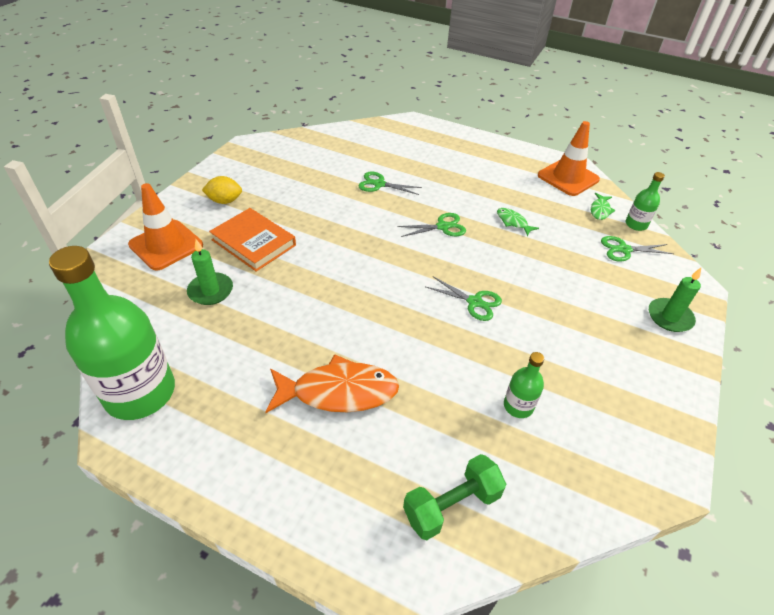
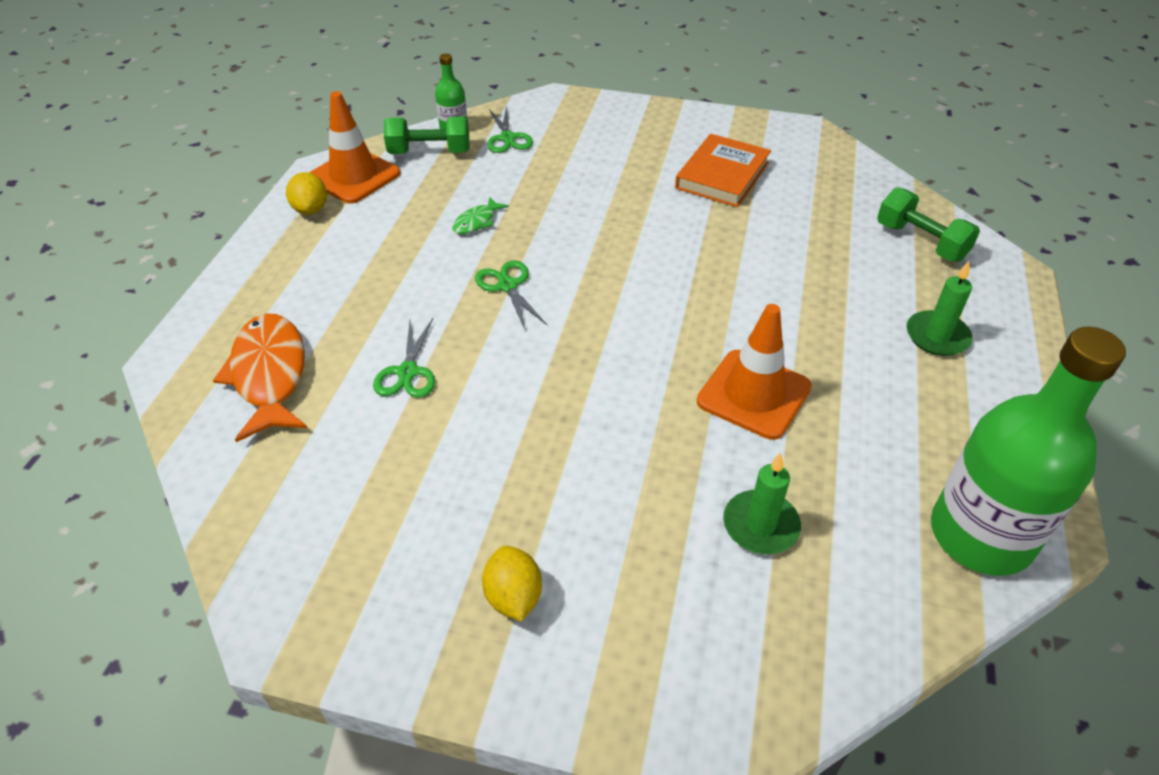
camera: 100 degrees left, 0 degrees up
(166, 245) = (681, 646): orange traffic cone -> orange traffic cone (753, 394)
(253, 242) = (623, 505): orange book -> orange book (722, 175)
(338, 392) = (852, 338): orange fish -> orange fish (270, 375)
(475, 302) = (651, 245): green scissors -> none
(518, 406) = (786, 208): green bottle -> none
(531, 161) = (311, 209): none -> yellow lemon
(600, 210) = (429, 152): green fish -> green dumbbell
(669, 317) = (611, 117): green candle -> green candle (937, 336)

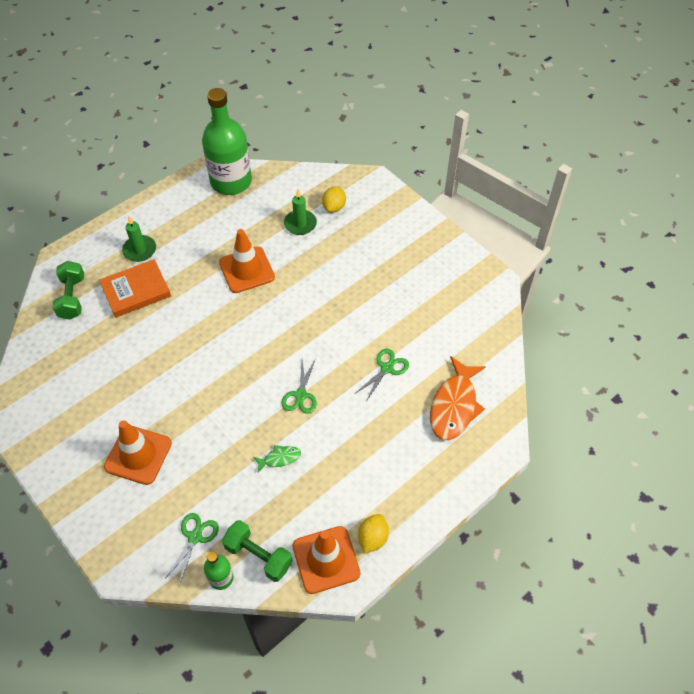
camera: 145 degrees left, 10 degrees up
(513, 597) = (407, 249): yellow lemon -> yellow lemon (334, 207)
(637, 160) = (138, 455): none -> orange traffic cone
(722, 175) = (105, 408): orange book -> orange book (136, 291)

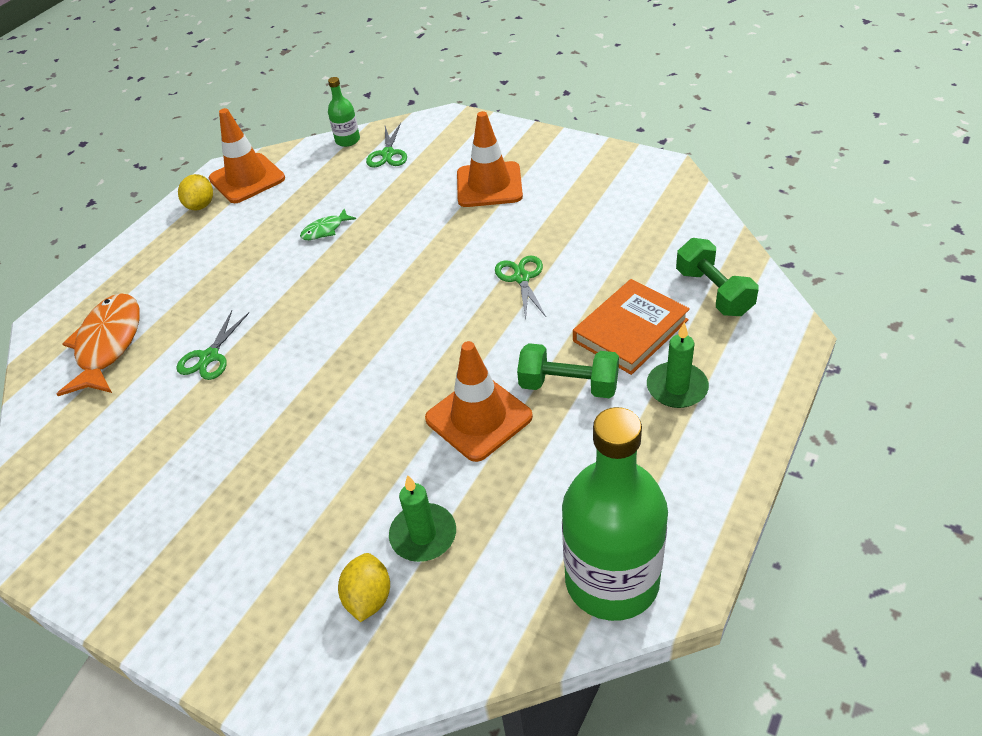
camera: 165 degrees right, 10 degrees down
(258, 556) = (317, 162): green dumbbell -> green dumbbell (568, 385)
(301, 395) = (322, 291): green scissors -> green scissors (521, 278)

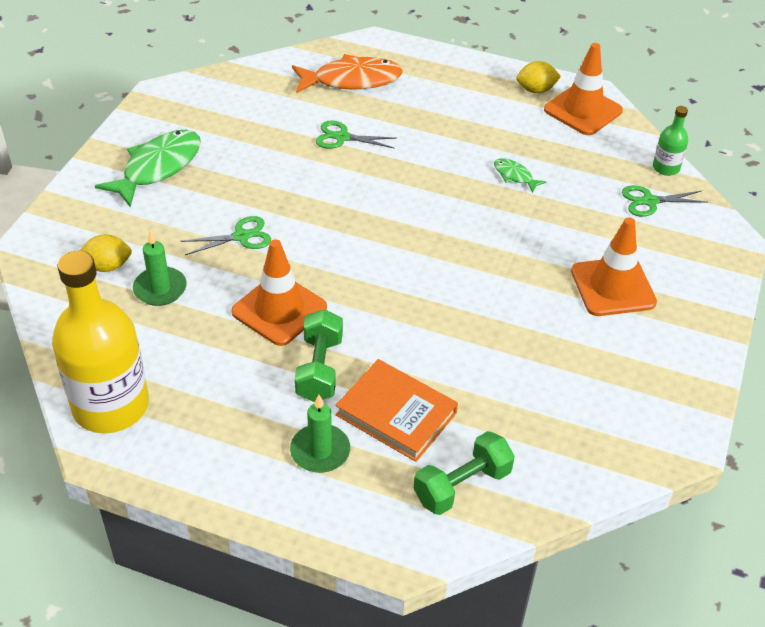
camera: 75 degrees right, 0 degrees up
(190, 546) = (158, 168): none -> green fish
(521, 278) = (464, 325): green scissors -> green scissors (241, 236)
(612, 580) = (111, 406): green bottle -> yellow bottle

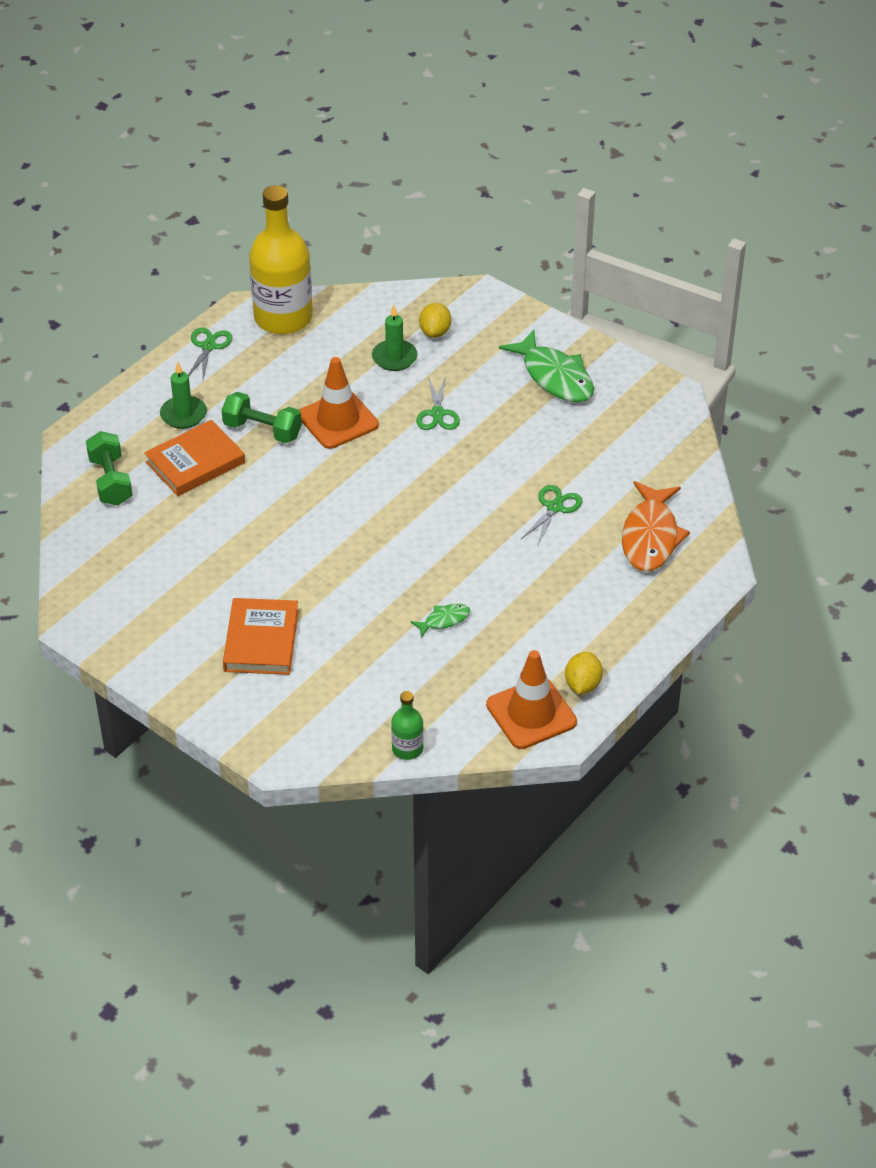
camera: 110 degrees right, 0 degrees up
(613, 287) = (261, 640): orange traffic cone -> orange book
(649, 201) = (362, 713): green scissors -> green scissors (208, 346)

